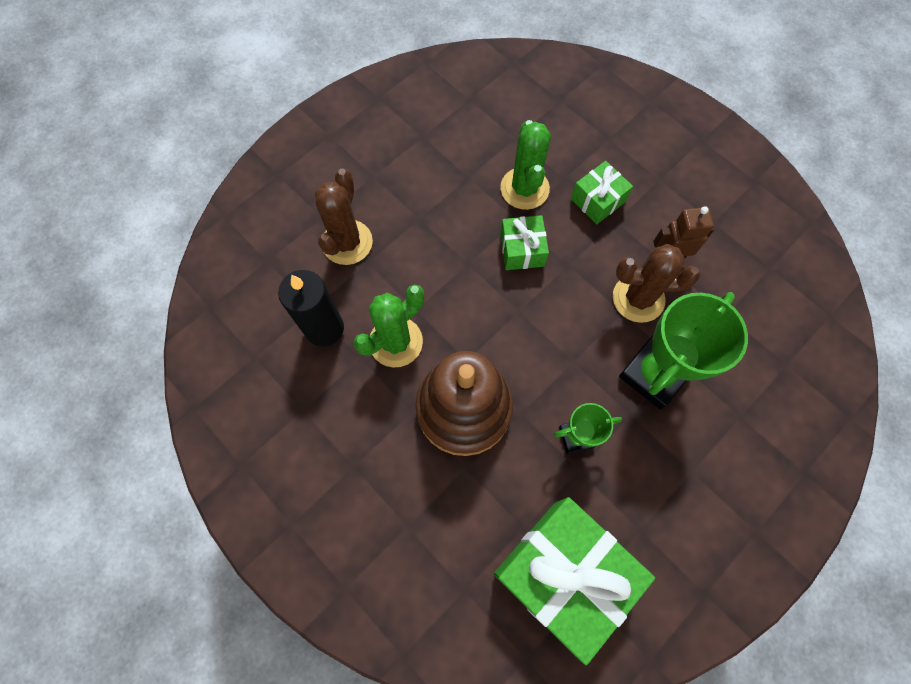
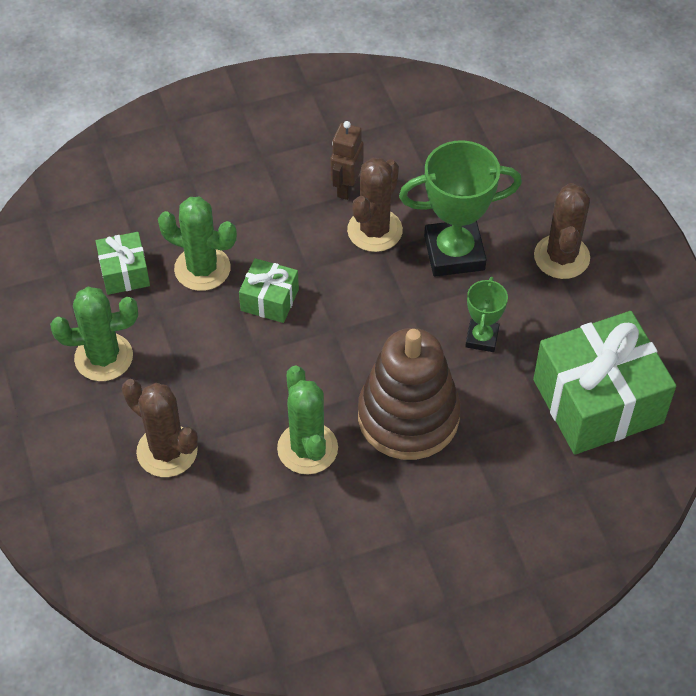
camera: 65 degrees left, 15 degrees down
(324, 328) = (256, 508): black candle -> none
(408, 162) = (103, 357): none -> green cactus
(597, 200) = (253, 215): green gift -> green gift (124, 272)
(654, 374) = (454, 253): green trophy -> green trophy turned 75 degrees counterclockwise
(707, 473) = (561, 257): none -> brown cactus

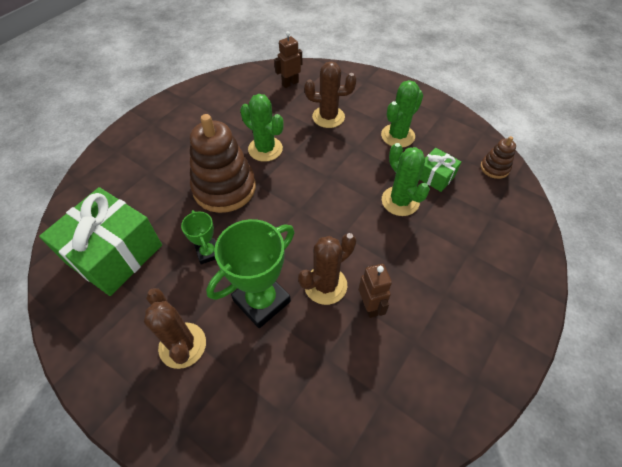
camera: 145 degrees right, 0 degrees up
(40, 240) = (494, 168): none -> brown stacking toy
(163, 564) = (290, 83): none -> brown robot
(202, 268) = (400, 201): green cactus -> green cactus turned 75 degrees clockwise
(269, 300) = (348, 205): green gift -> none
(374, 230) = (325, 285): brown cactus -> brown cactus turned 60 degrees clockwise

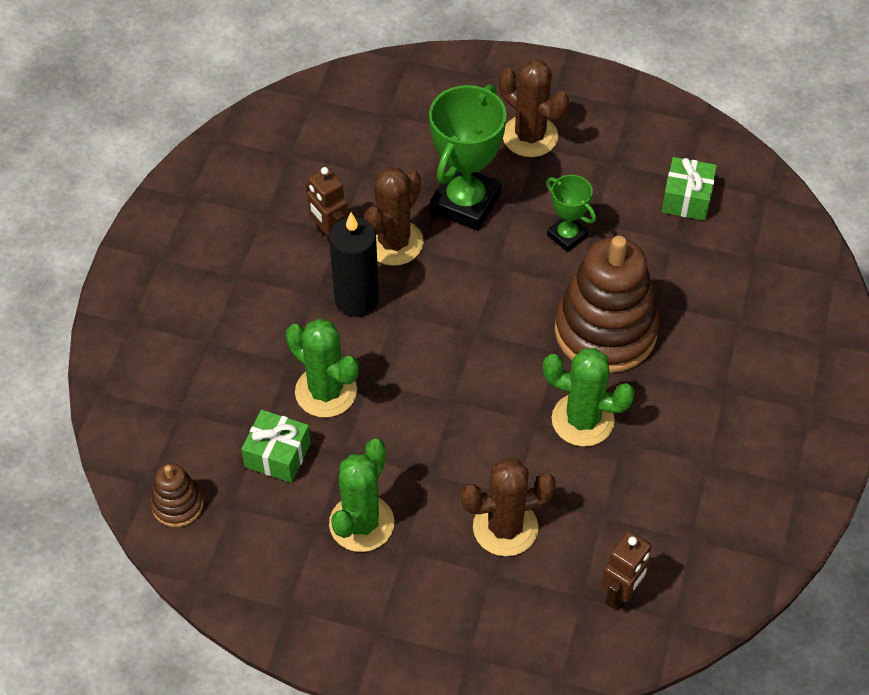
camera: 160 degrees right, 0 degrees up
(114, 254) = (686, 199): green gift -> green gift, size x0.48
(365, 251) = (356, 299): none -> black candle

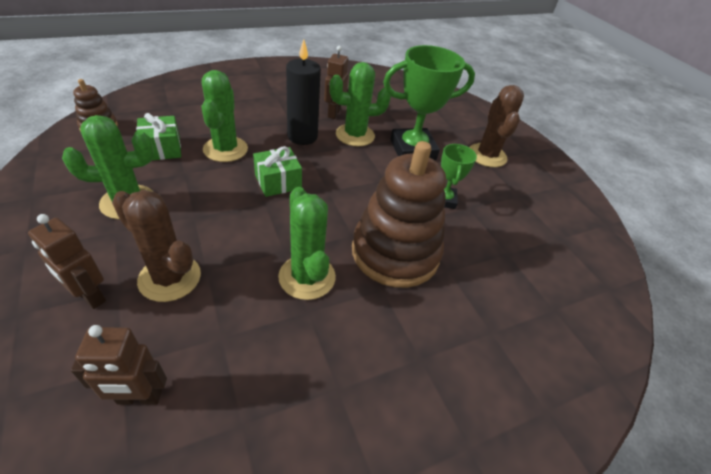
camera: 45 degrees right, 10 degrees down
(394, 243) = (355, 135): brown cactus -> green cactus
(485, 596) = (90, 296): none -> brown robot
(686, 199) = (545, 244): green gift -> green gift (278, 182)

